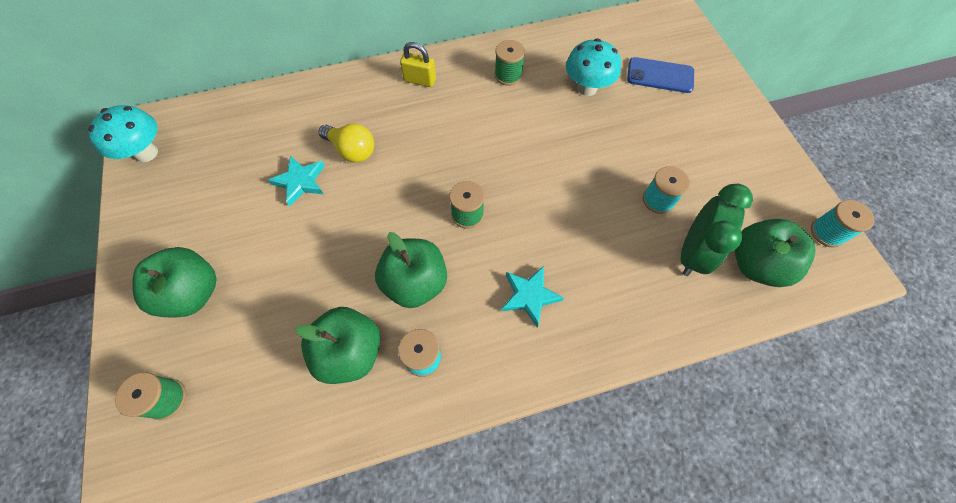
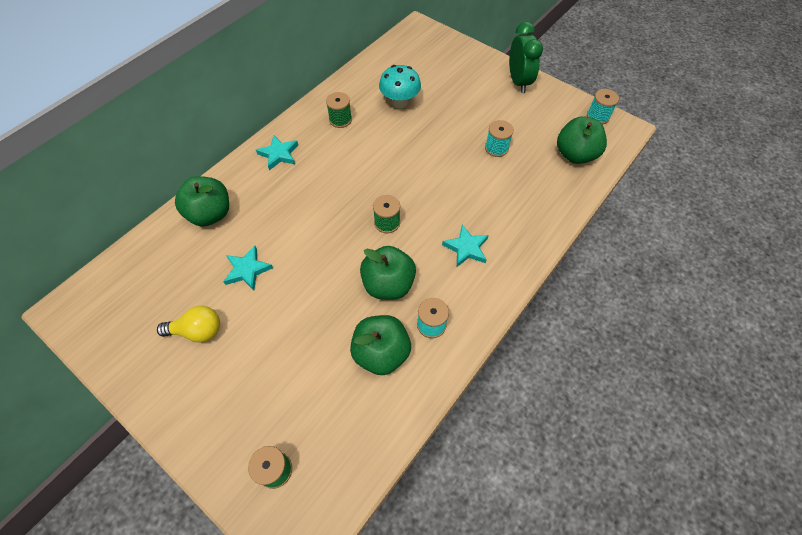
camera: 35 degrees left, 5 degrees down
(146, 153) = (93, 323): turquoise mushroom -> none
(193, 293) = (230, 392): green apple -> green apple (210, 214)
(352, 150) = (269, 227): yellow light bulb -> yellow light bulb (198, 331)
(420, 80) = (279, 154): yellow padlock -> turquoise star
(660, 75) = (439, 72): blue phone -> none
(692, 253) = (538, 168): green clock -> green clock (518, 82)

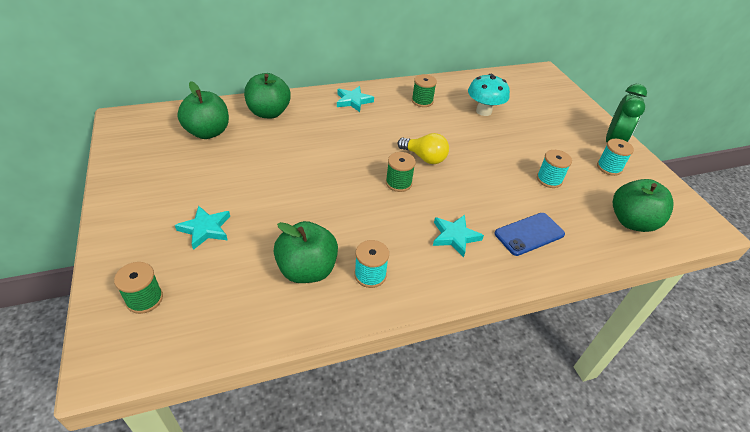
camera: 30 degrees right, 15 degrees down
(198, 331) = (188, 176): yellow light bulb -> yellow light bulb (424, 158)
(247, 270) = (260, 158): turquoise star -> turquoise star (205, 229)
(388, 284) = (359, 225): green apple -> green apple (208, 132)
(515, 211) = (529, 234): none -> blue phone
(597, 116) = (682, 204): turquoise spool -> turquoise spool (609, 167)

